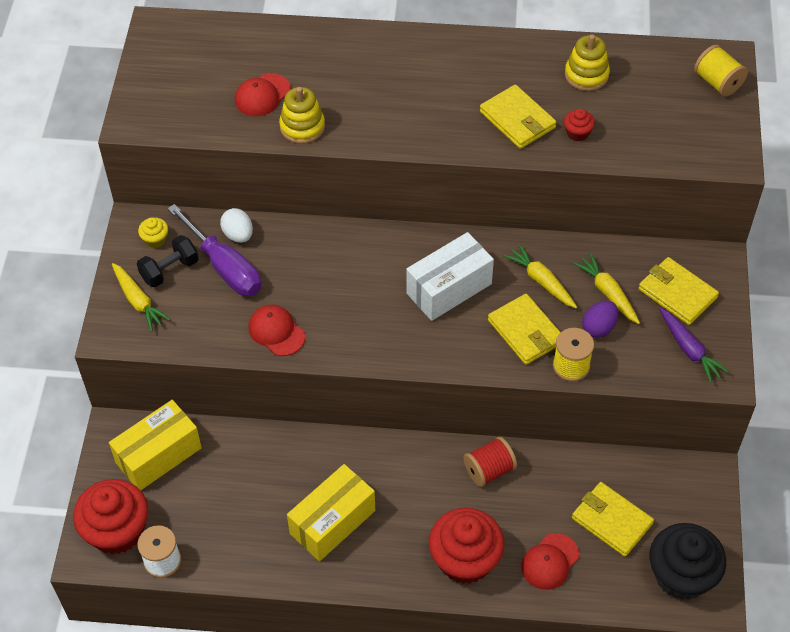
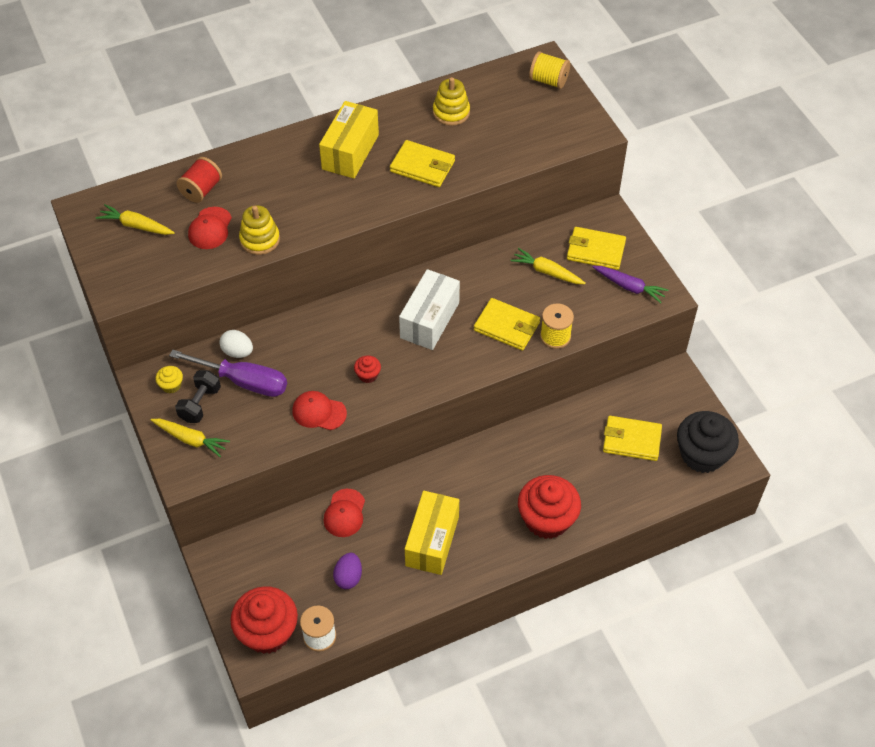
camera: 30 degrees left, 0 degrees up
(159, 455) = (262, 558): yellow box -> yellow box (350, 152)
(489, 470) = (522, 446): red spool -> red spool (201, 190)
(541, 281) = (494, 284): yellow carrot -> yellow carrot (136, 226)
(550, 561) = (607, 490): red cap -> red cap (344, 513)
(577, 133) = (473, 158): red cupcake -> red cupcake (368, 375)
(598, 328) = (557, 300): purple egg -> purple egg (348, 577)

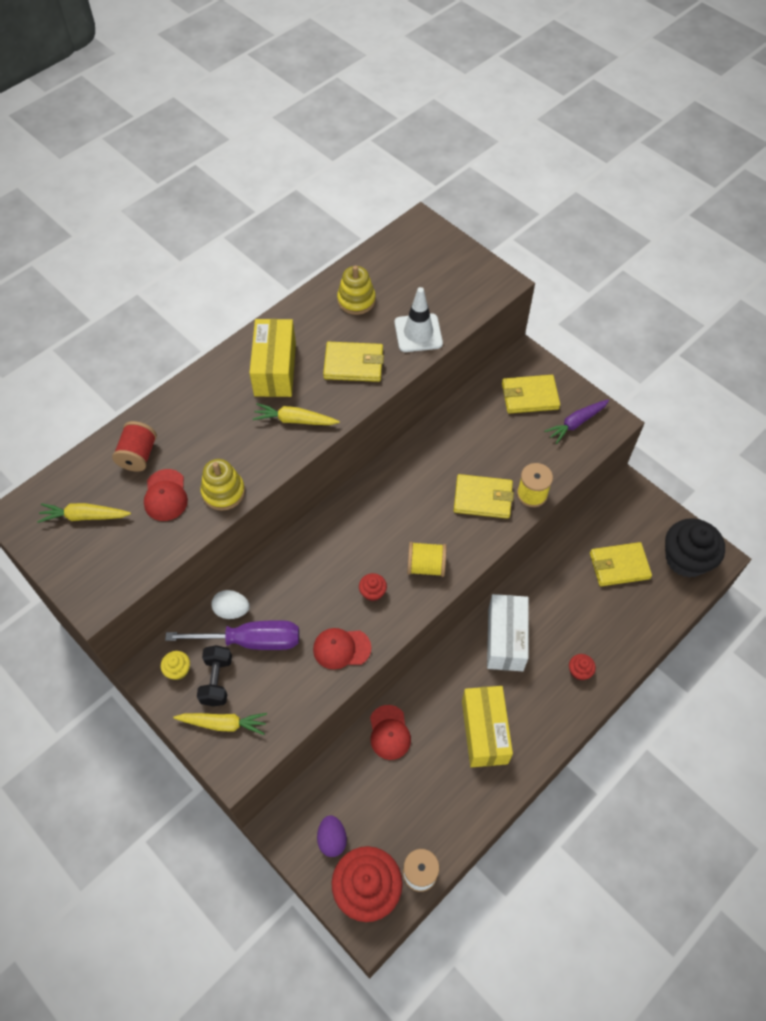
camera: 20 degrees left, 5 degrees up
(348, 577) = (421, 799): purple egg -> purple egg (332, 839)
(429, 320) = (407, 515): white box -> white box (505, 639)
(494, 156) = (418, 333): none -> white traffic cone
(547, 272) = (495, 431): yellow carrot -> yellow carrot (295, 420)
(547, 519) = (579, 671): red cupcake -> red cupcake, size x0.43
(548, 80) = (434, 243): yellow spool -> yellow spool (426, 566)
(629, 287) = (576, 423): purple carrot -> purple carrot turned 135 degrees clockwise

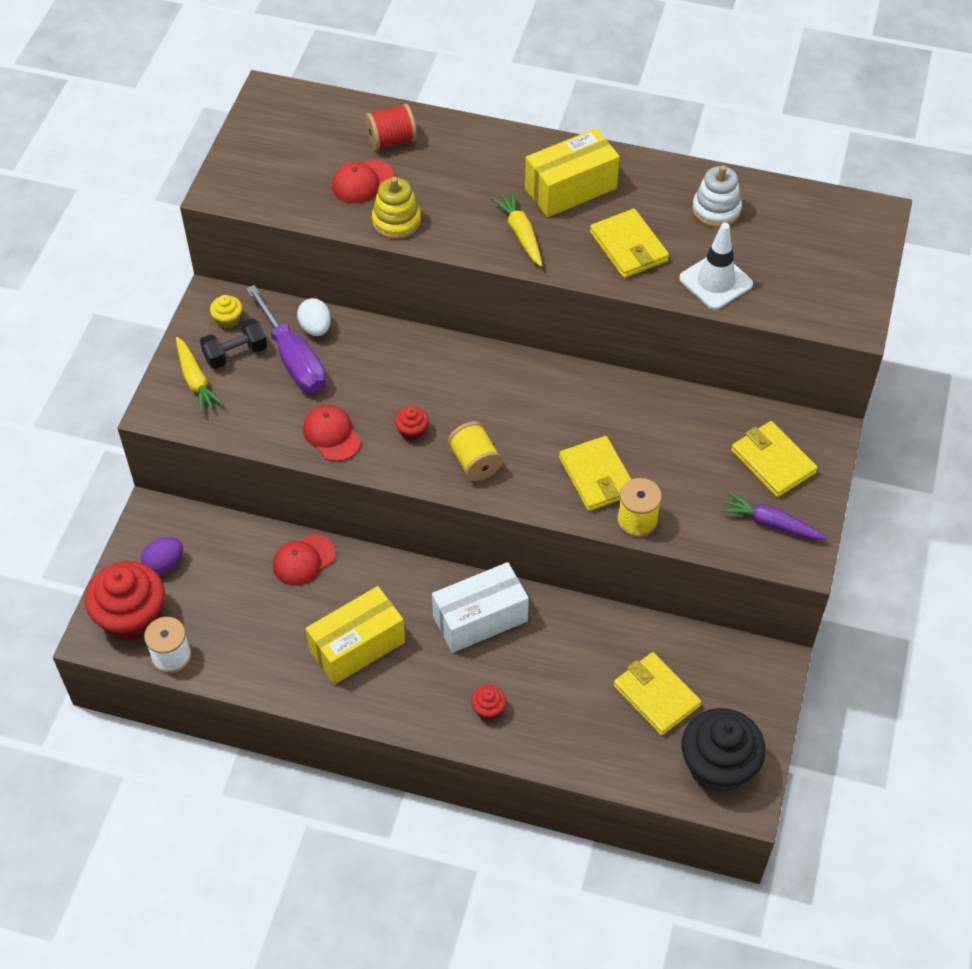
camera: 60 degrees right, 5 degrees down
(84, 516) = (300, 138): yellow carrot -> none
(356, 300) = (716, 210): yellow stacking toy -> white stacking toy

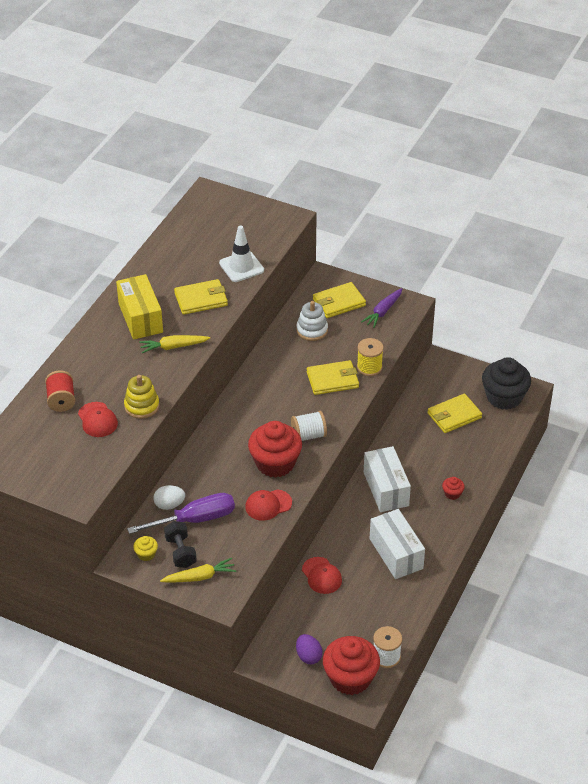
camera: 80 degrees left, 10 degrees down
(357, 646) = (396, 553): yellow box -> white box
(412, 431) = (275, 463): red cupcake -> red cupcake, size x2.32
(474, 462) = (308, 435): yellow spool -> white spool
(716, 210) = (181, 256): white stacking toy -> white stacking toy (312, 330)

